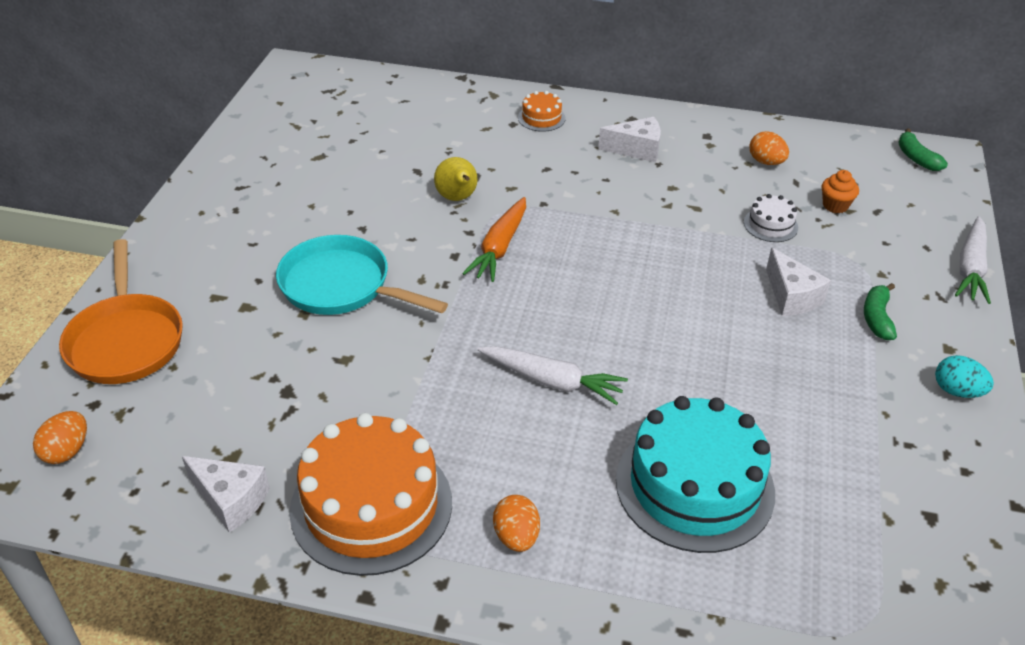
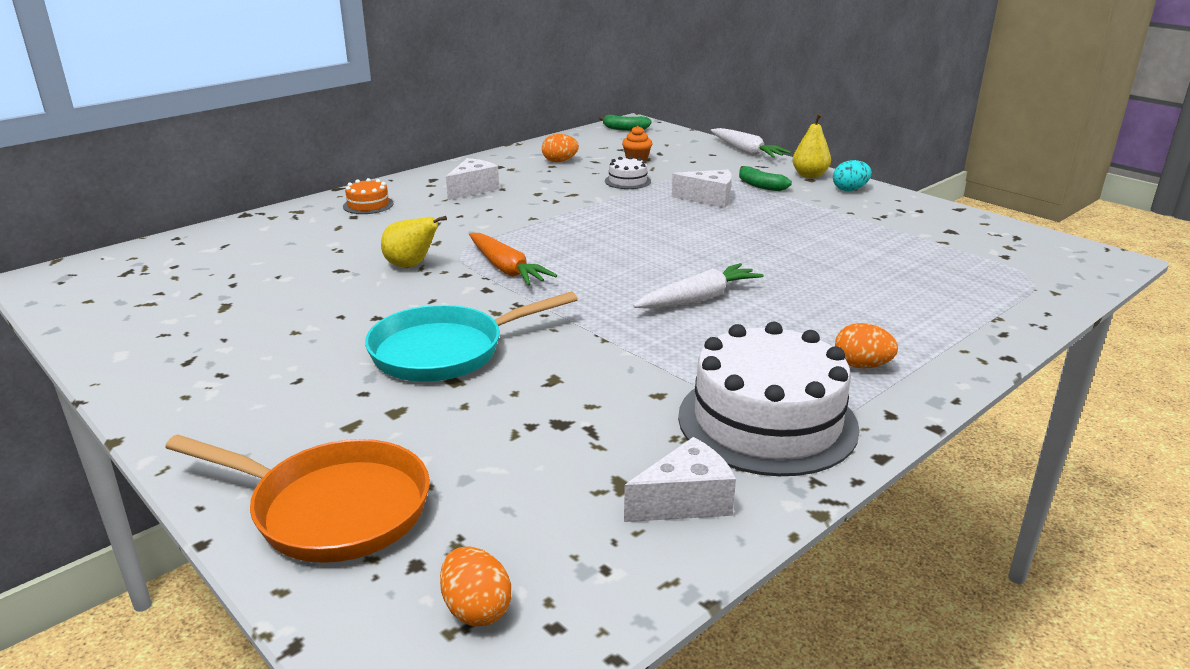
camera: 55 degrees left, 15 degrees down
(371, 505) = (767, 421): orange cake -> white cake
(694, 486) = (864, 285): turquoise cake -> none
(960, 344) = (809, 175): none -> yellow pear

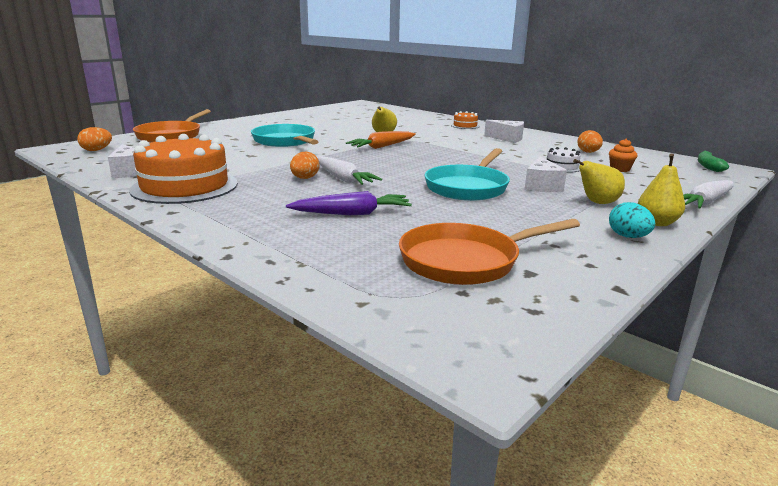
camera: 85 degrees right, 5 degrees down
(722, 231) = (468, 187): none -> turquoise pan
(760, 186) = (597, 203): green banana -> yellow pear
(767, 421) = (185, 186): white cake -> orange cake
(842, 294) = (352, 214): none -> purple carrot
(862, 366) = (236, 210): orange egg -> orange egg (305, 178)
(942, 250) = (465, 261): none -> orange pan

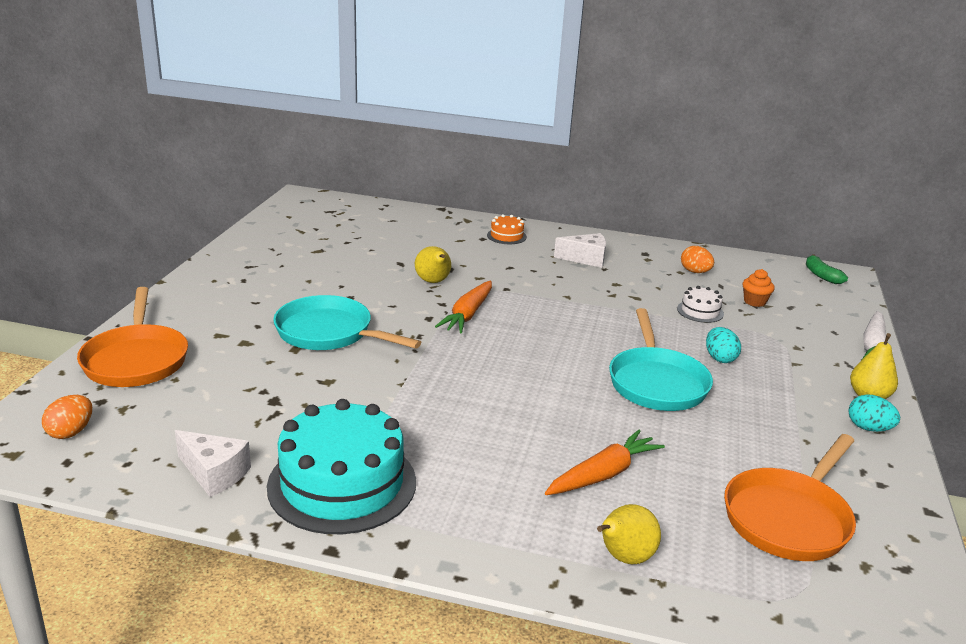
camera: 30 degrees left, 5 degrees up
(185, 186) = (342, 483): orange cake -> turquoise cake
(305, 178) = (466, 417): orange egg -> none
(343, 179) = (510, 404): white carrot -> none
(352, 214) = (603, 474): purple carrot -> orange carrot
(541, 186) = (720, 358): white cheese -> turquoise egg
(597, 203) = (794, 376): yellow pear -> yellow pear (624, 558)

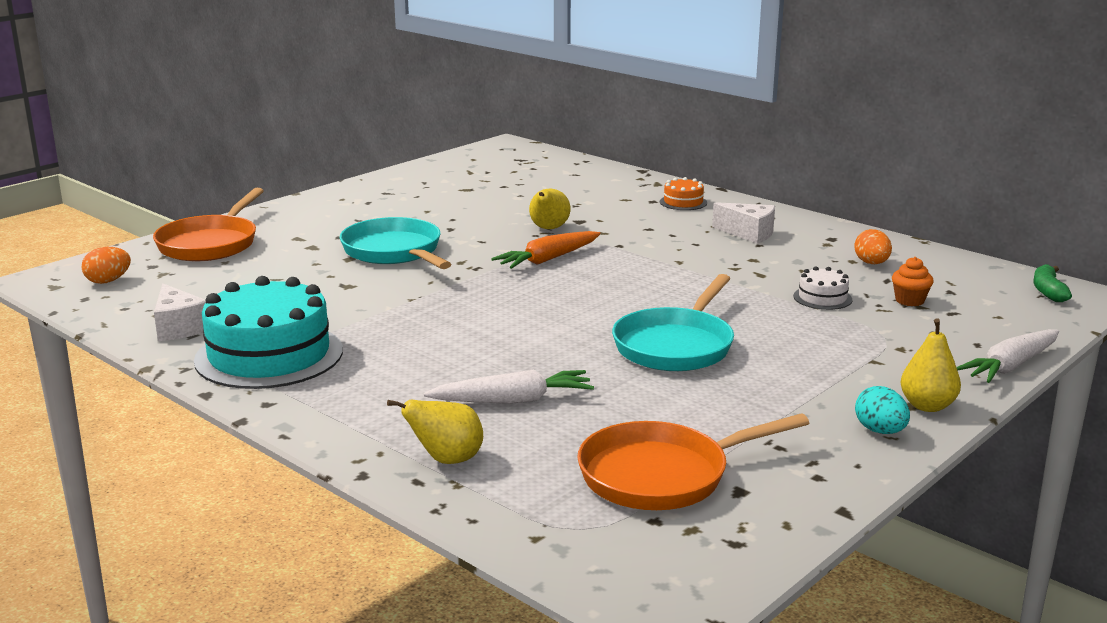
camera: 30 degrees right, 5 degrees down
(603, 474) = (513, 400): orange carrot -> white carrot
(720, 358) = (783, 340): turquoise egg -> none

